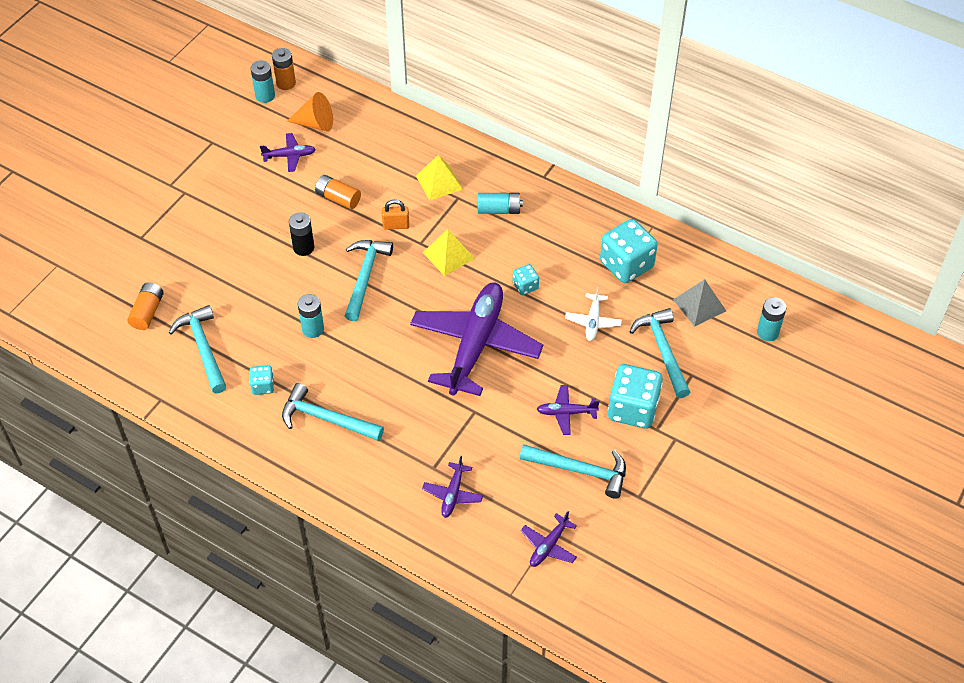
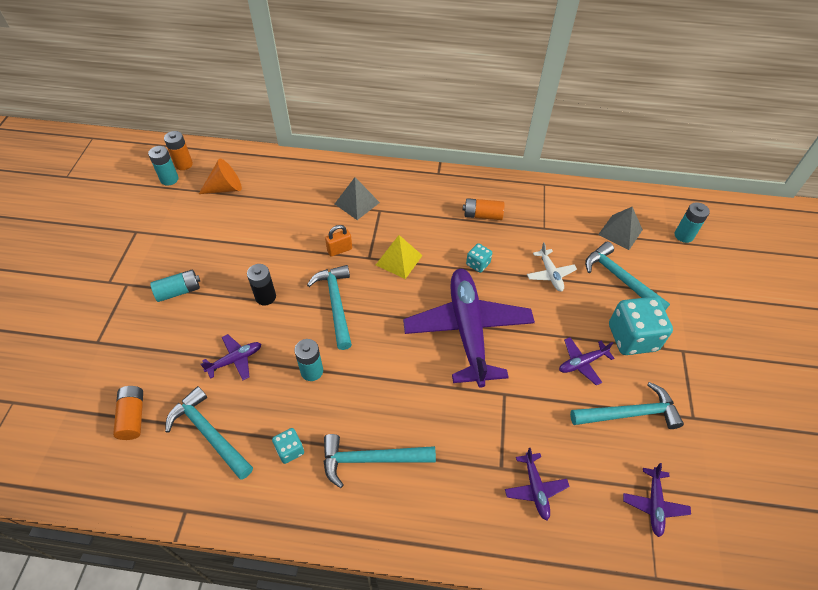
camera: 25 degrees left, 0 degrees up
(289, 156) = (214, 221): purple plane -> purple plane (235, 360)
(338, 198) = (276, 243): orange battery -> orange battery (482, 215)
(439, 182) = (357, 203): yellow pyramid -> grey pyramid
(499, 210) = (418, 209): turquoise battery -> turquoise battery (179, 291)
(626, 265) = (545, 219): turquoise dice -> none

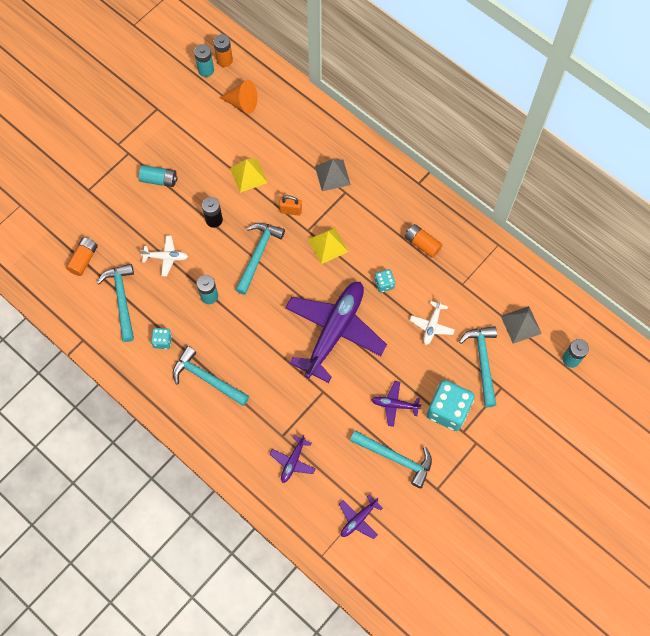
camera: 35 degrees right, 15 degrees up
(235, 360) = (166, 257): purple plane -> white plane
(274, 241) = (248, 175): none -> yellow pyramid

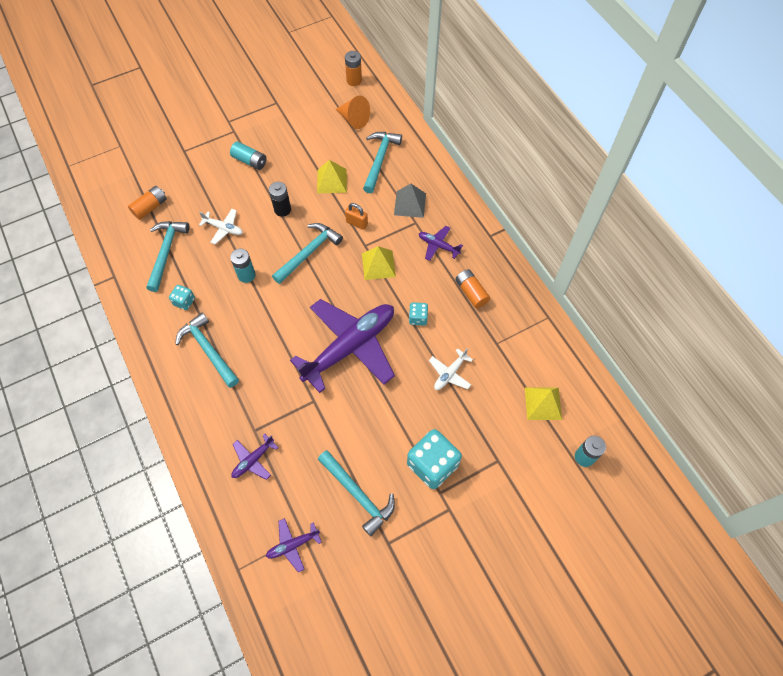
camera: 20 degrees right, 5 degrees down
(206, 70) = (334, 84): turquoise battery -> none
(394, 405) = (379, 439): purple plane -> purple plane (438, 246)
(482, 362) = (488, 427): turquoise hammer -> turquoise hammer (380, 160)
(521, 324) = (543, 403): grey pyramid -> yellow pyramid

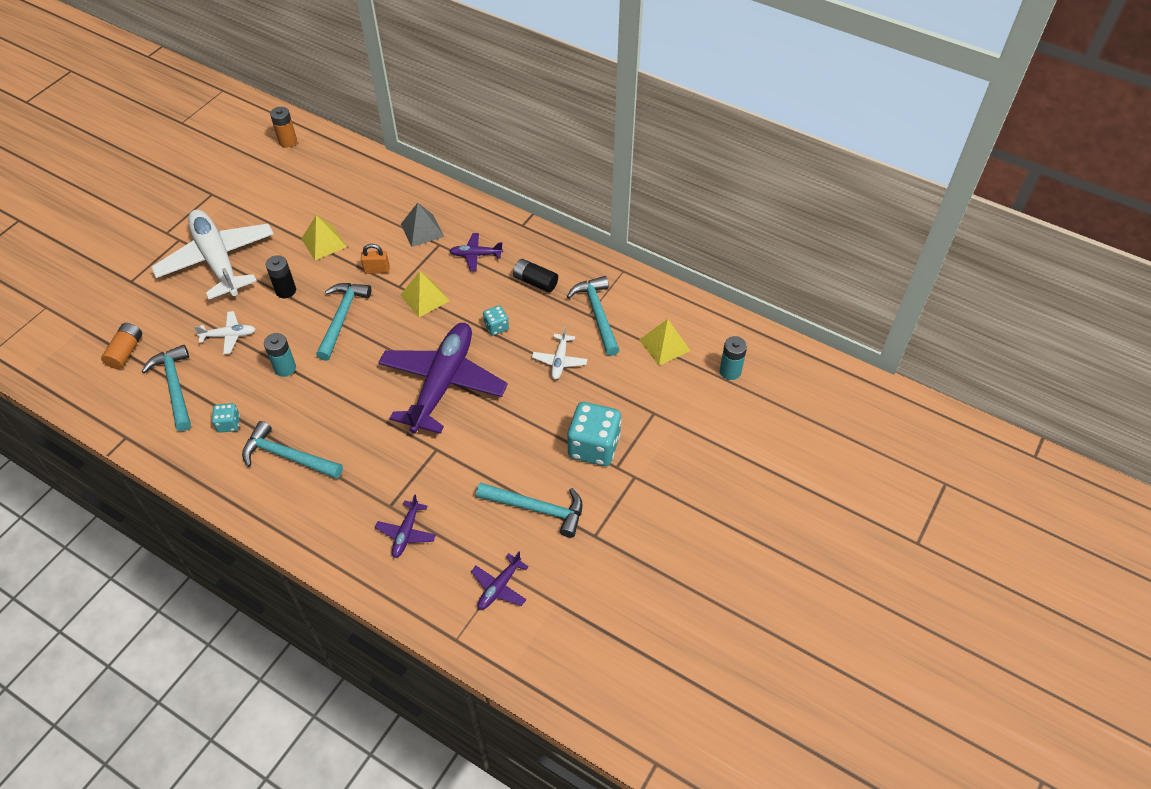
camera: 30 degrees left, 10 degrees down
(250, 161) = (217, 260): turquoise battery -> white plane
(354, 119) = (311, 177): orange cone -> none
(380, 160) = (364, 203): turquoise hammer -> turquoise hammer (597, 314)
(471, 292) = (535, 282): orange battery -> black battery

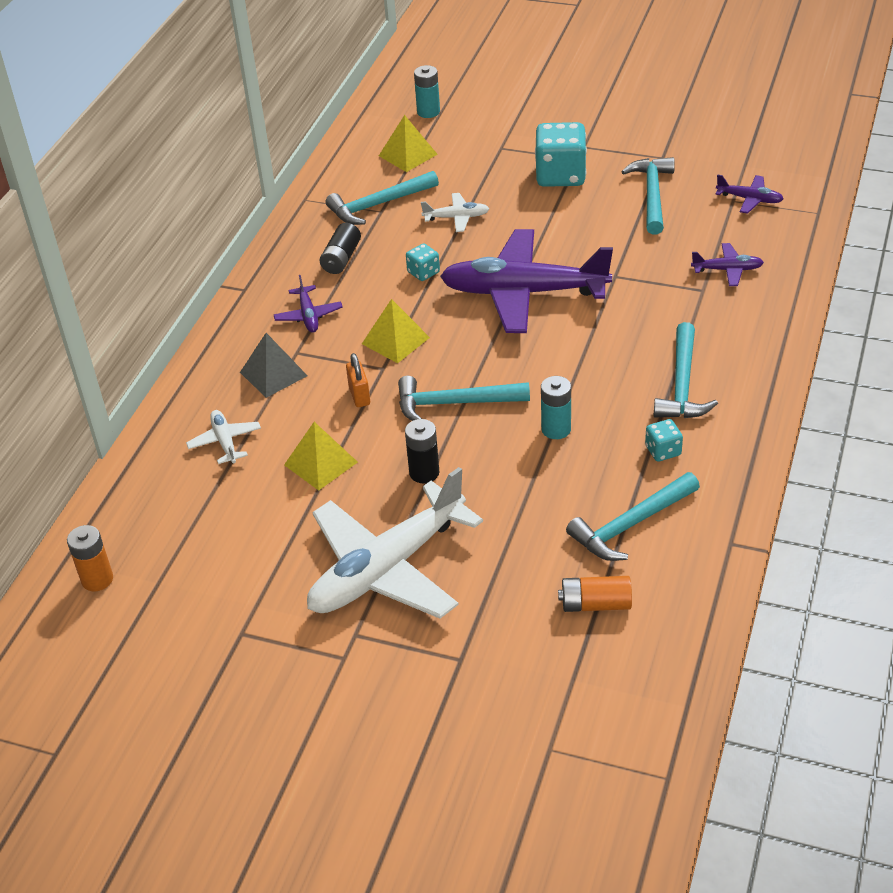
camera: 100 degrees left, 10 degrees down
(229, 336) = (524, 502): white plane -> white plane (225, 442)

